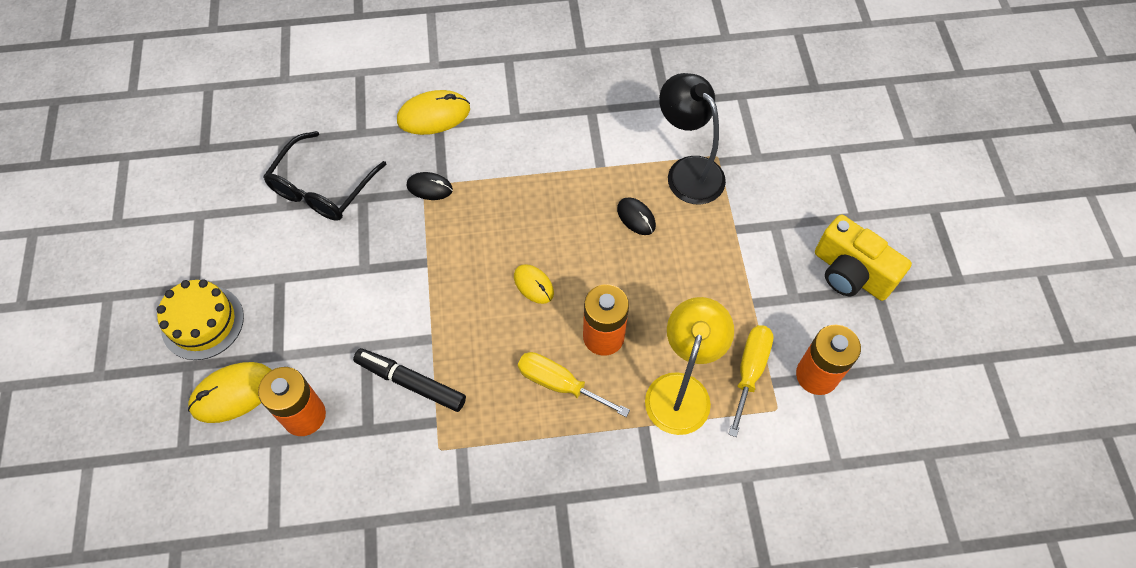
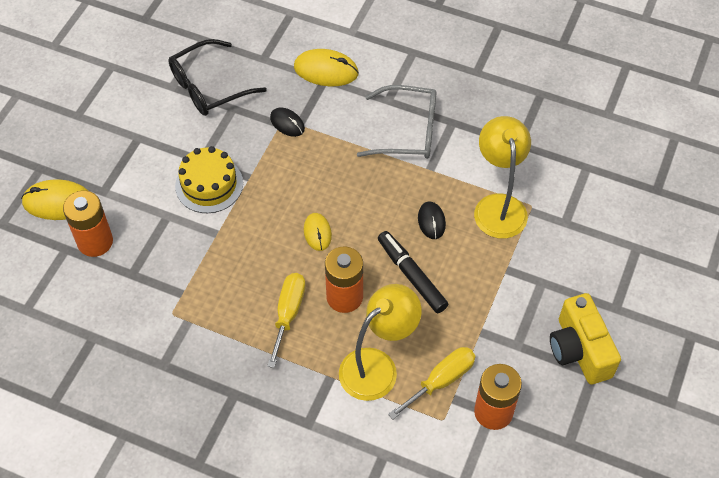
camera: 30 degrees right, 5 degrees down
(202, 322) = (68, 143): yellow cake -> yellow cake (209, 184)
(410, 383) = (182, 257): black marker -> black marker (411, 275)
(555, 139) = (408, 131): none -> grey glasses
(559, 384) = (288, 314): yellow screwdriver -> yellow screwdriver turned 45 degrees clockwise
(687, 171) = (498, 206): black lamp -> yellow lamp

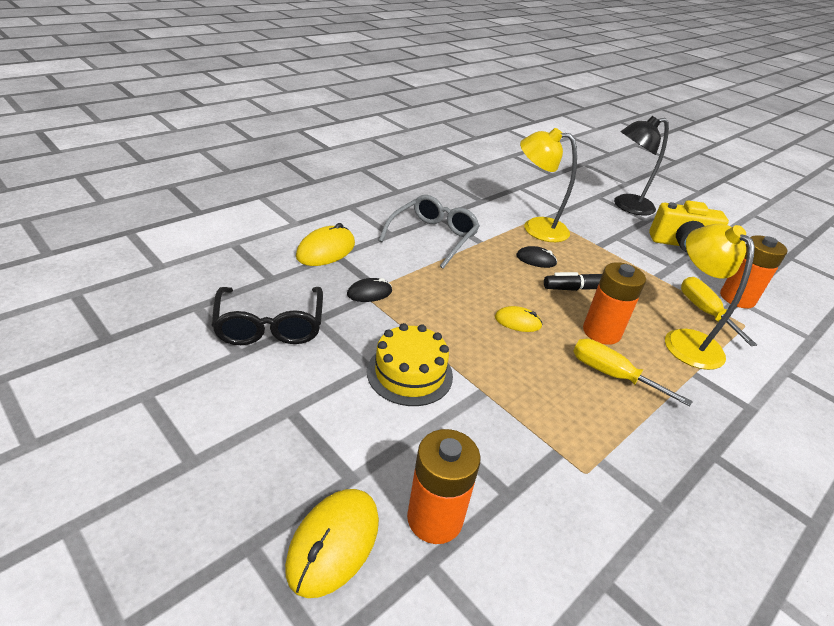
camera: 70 degrees left, 20 degrees down
(635, 281) = (626, 206): none -> black lamp

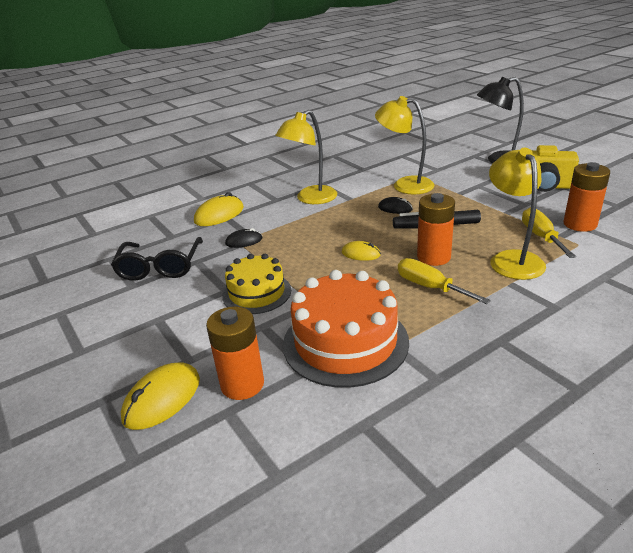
camera: 15 degrees right, 5 degrees down
(433, 237) = (310, 199): grey glasses -> yellow lamp
(541, 453) = (345, 342): none -> orange cake

